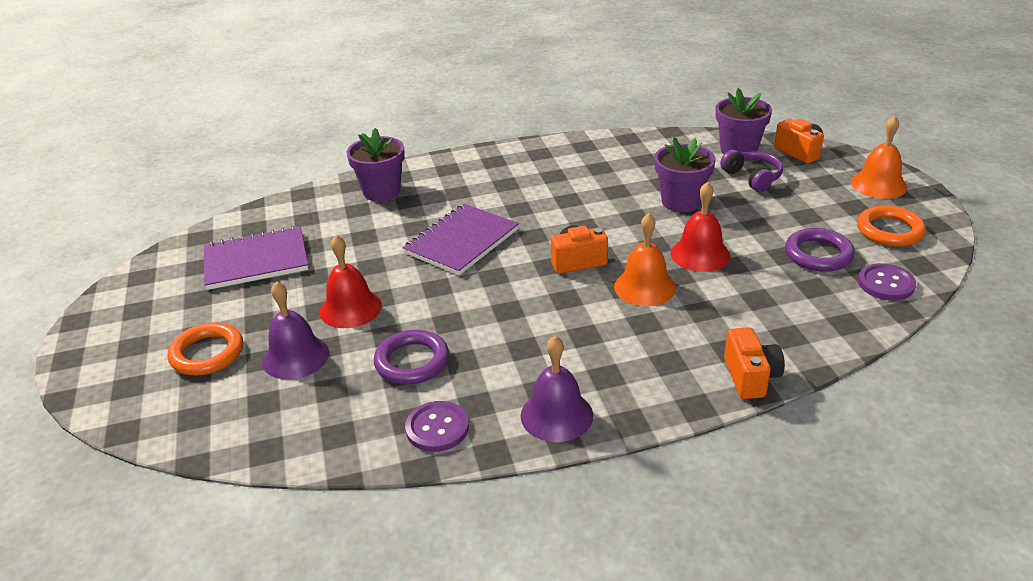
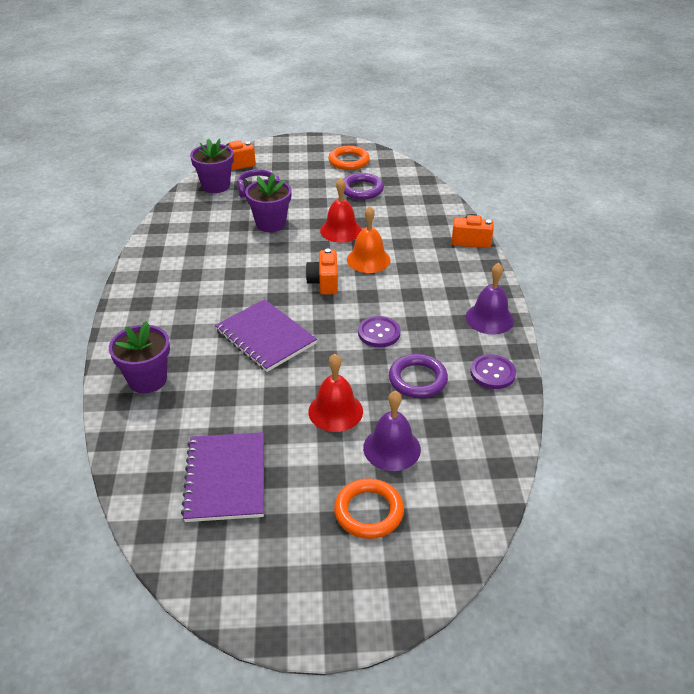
camera: 80 degrees left, 5 degrees up
(878, 184) = (296, 150): orange bell -> none
(886, 284) = (400, 177): purple button -> purple button (379, 333)

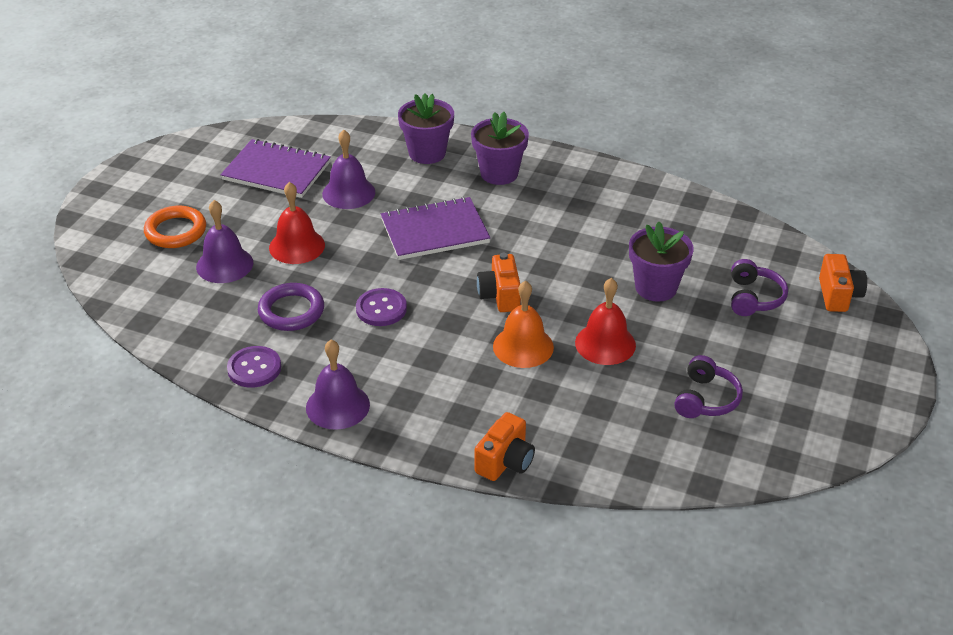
camera: 115 degrees right, 0 degrees up
(216, 186) = (781, 263): purple flower pot -> purple flower pot (499, 173)
(237, 409) = (348, 193): none -> purple bell
(324, 282) = (500, 296): orange camera -> orange camera turned 120 degrees counterclockwise
(349, 161) = (805, 414): orange ring -> none
(362, 189) = (706, 399): purple ring -> purple headphones

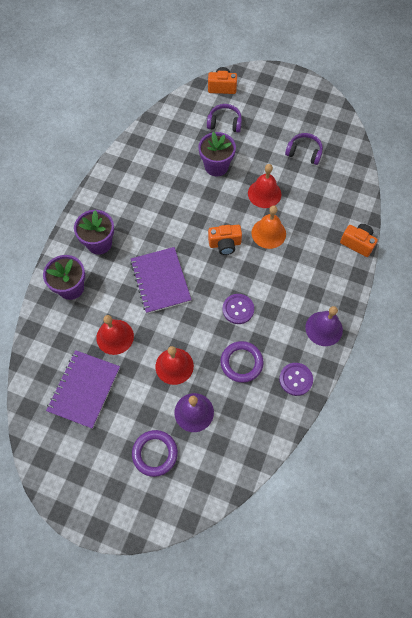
camera: 90 degrees left, 25 degrees up
(175, 231) = (155, 453): orange ring -> purple ring
(348, 193) = (115, 337): purple bell -> red bell

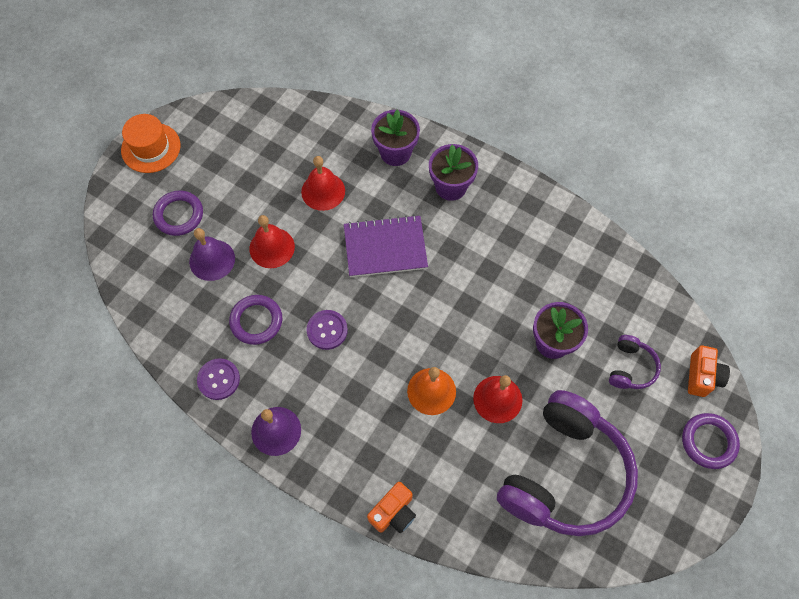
camera: 100 degrees right, 0 degrees up
(84, 389) = (269, 156): purple notebook -> none
(85, 502) = (151, 148): none -> orange hat
(225, 244) = (424, 331): orange camera -> none
(263, 83) = (708, 442): none -> purple ring
(304, 153) = (565, 474): purple headphones -> purple headphones, size x2.36

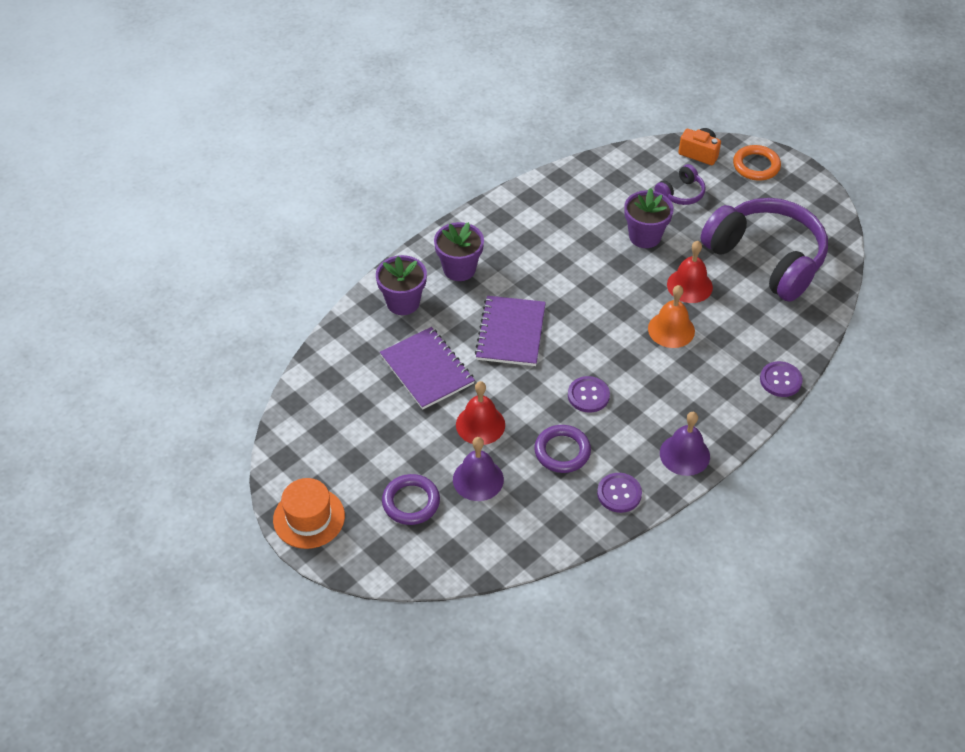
camera: 75 degrees left, 15 degrees down
(323, 191) = (427, 369): red bell -> purple notebook
(393, 512) = (780, 380): orange camera -> purple button
(631, 367) = (681, 193): purple headphones -> purple headphones turned 105 degrees clockwise
(708, 442) = (756, 166): purple ring -> orange ring

